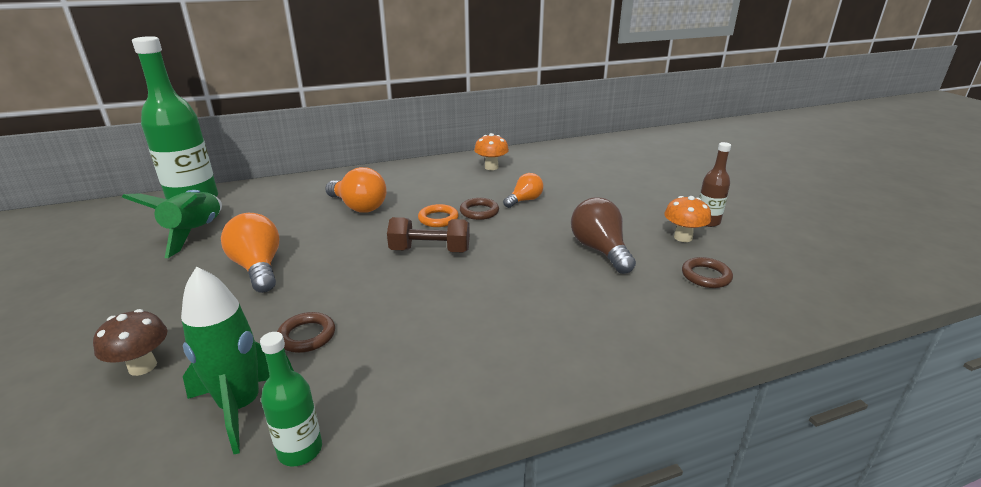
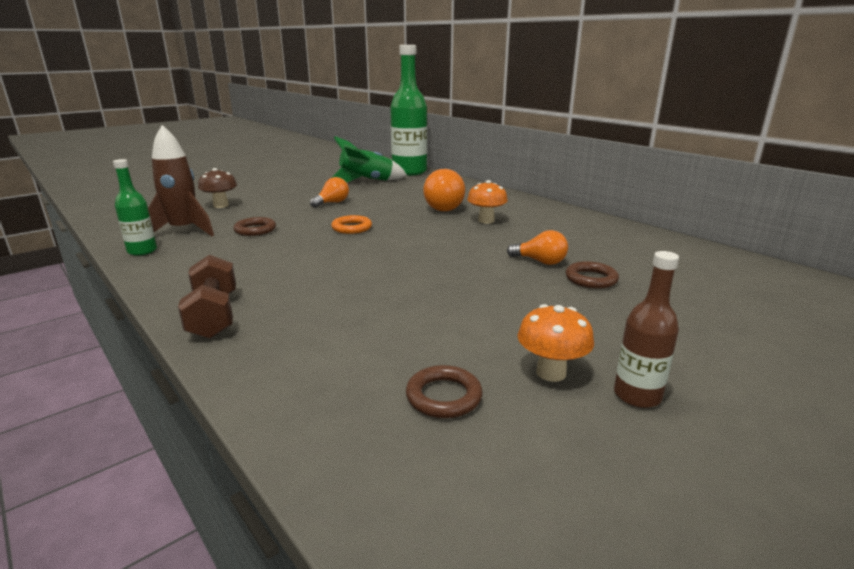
camera: 70 degrees right, 5 degrees down
(241, 406) = (184, 231): green rocket -> brown rocket
(258, 268) = (332, 203): orange light bulb -> orange light bulb, size x0.63
(430, 251) = (392, 241): brown dumbbell -> brown dumbbell (213, 315)
(438, 219) = (454, 234): orange ring -> orange ring (352, 228)
(479, 212) = (487, 246): brown ring -> brown ring (591, 279)
(491, 167) = (604, 236): orange mushroom -> orange mushroom (486, 221)
(600, 250) = (456, 314): brown light bulb -> none

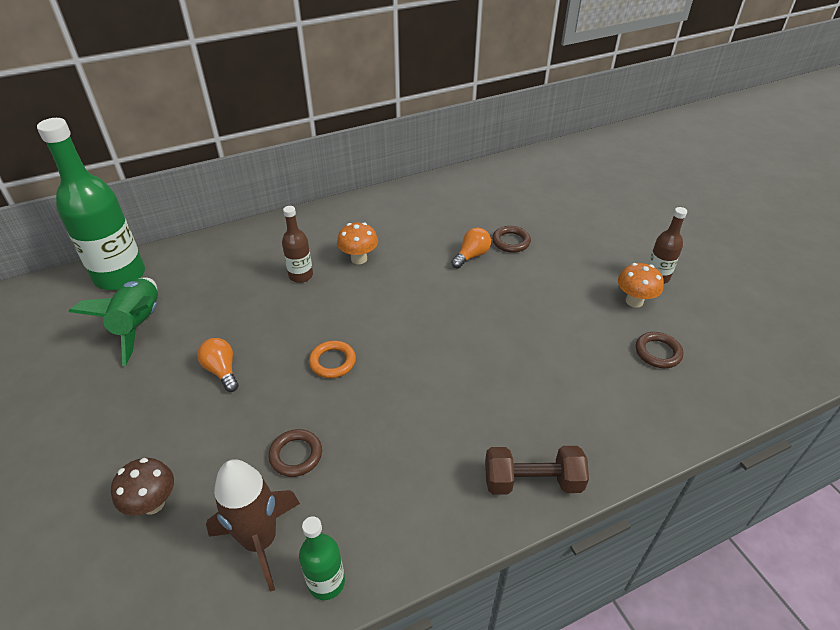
camera: 75 degrees left, 20 degrees up
(446, 207) = (301, 275): orange light bulb -> brown bottle

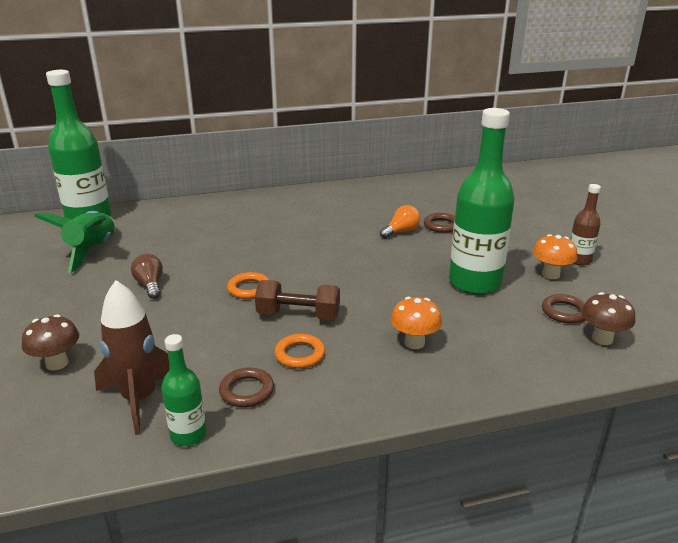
camera: 10 degrees right, 15 degrees down
(222, 371) = (150, 285): orange light bulb -> brown light bulb
(296, 455) = (193, 346): brown ring -> brown ring (247, 391)
(301, 275) = (241, 232): brown bottle -> none
(359, 259) = (297, 225): orange mushroom -> orange mushroom (414, 343)
(411, 450) = (300, 354): none -> orange ring
(532, 481) = (409, 389): brown dumbbell -> brown dumbbell (298, 315)
(563, 322) = (475, 283): none -> green bottle
(700, 384) = (602, 339): none -> brown mushroom

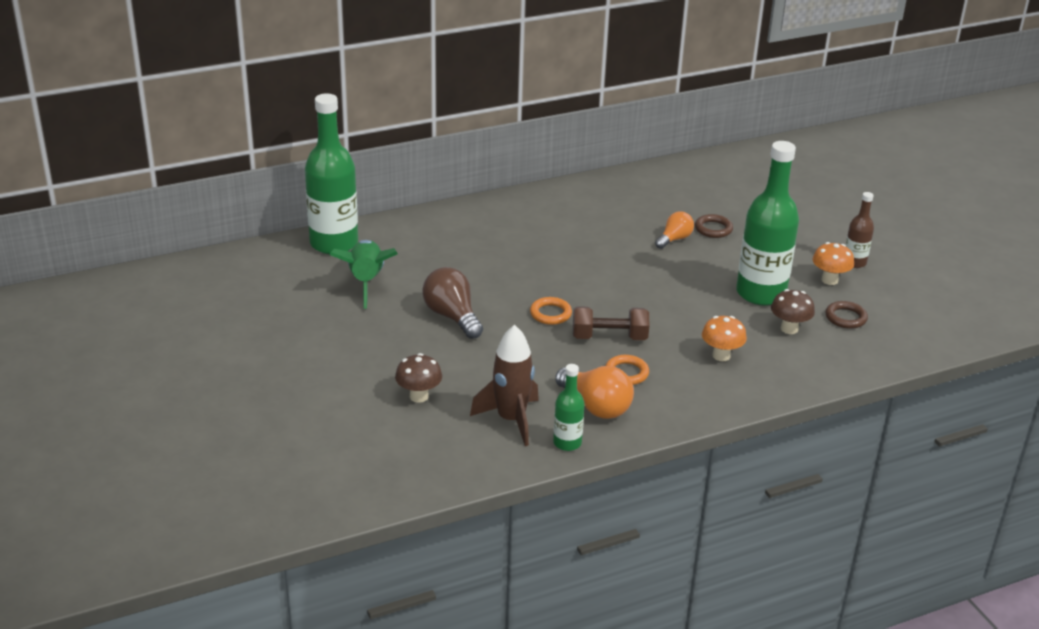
camera: 10 degrees left, 5 degrees up
(150, 285) = (452, 316): brown light bulb -> brown light bulb, size x1.59
(247, 391) = (596, 406): brown ring -> orange light bulb
(602, 339) = (879, 340): brown mushroom -> brown mushroom (789, 329)

